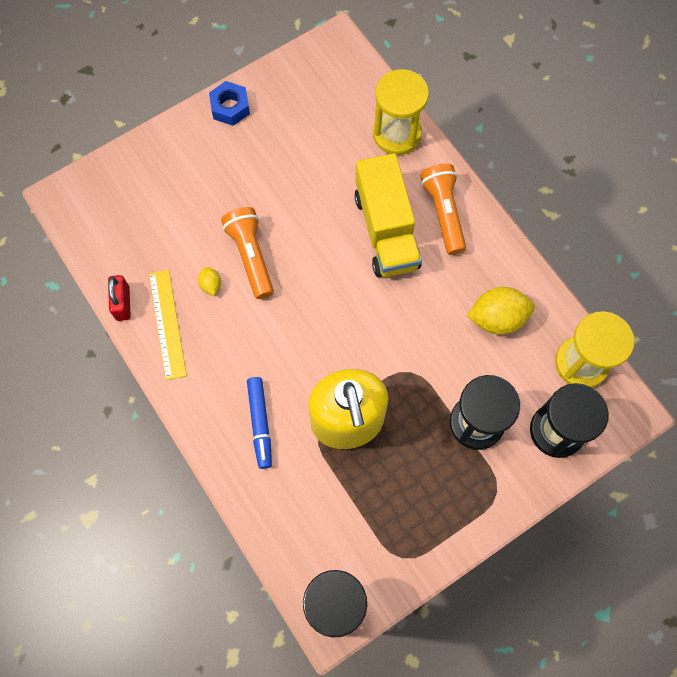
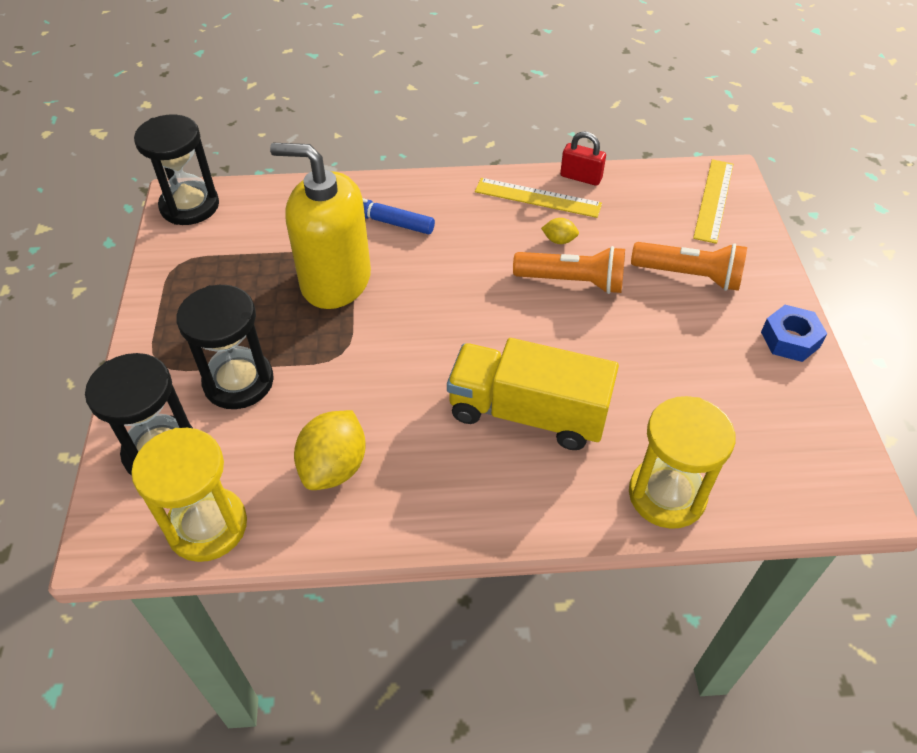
camera: 120 degrees right, 20 degrees down
(102, 197) = (713, 200): none -> yellow ruler
(443, 213) = (514, 486): orange flashlight -> orange flashlight (689, 276)

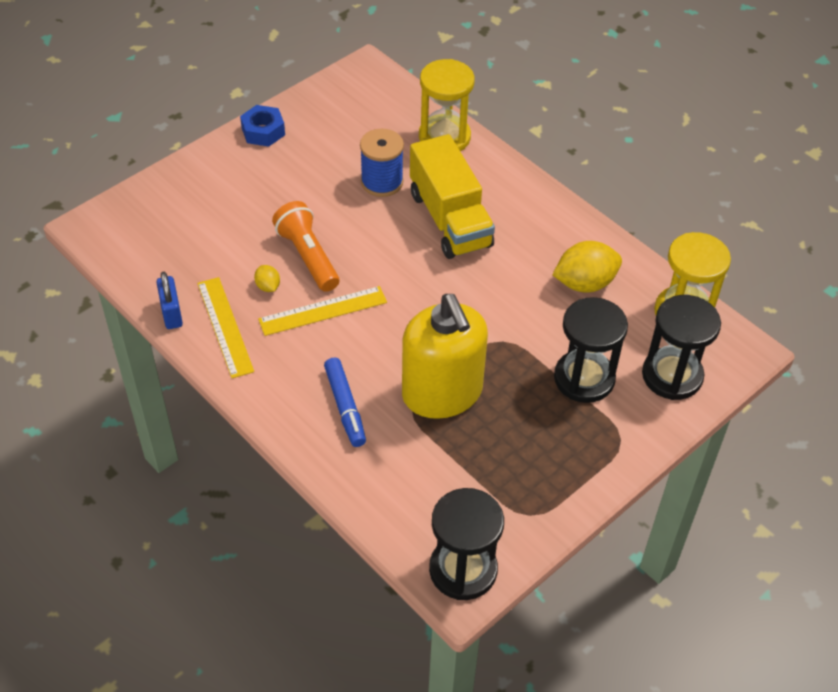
camera: 130 degrees left, 0 degrees up
(581, 177) = (171, 313): red padlock -> blue padlock
(632, 391) = (382, 182): none -> blue spool
(689, 276) = (242, 199): orange flashlight -> none
(713, 200) = (134, 221): yellow ruler -> yellow ruler (323, 311)

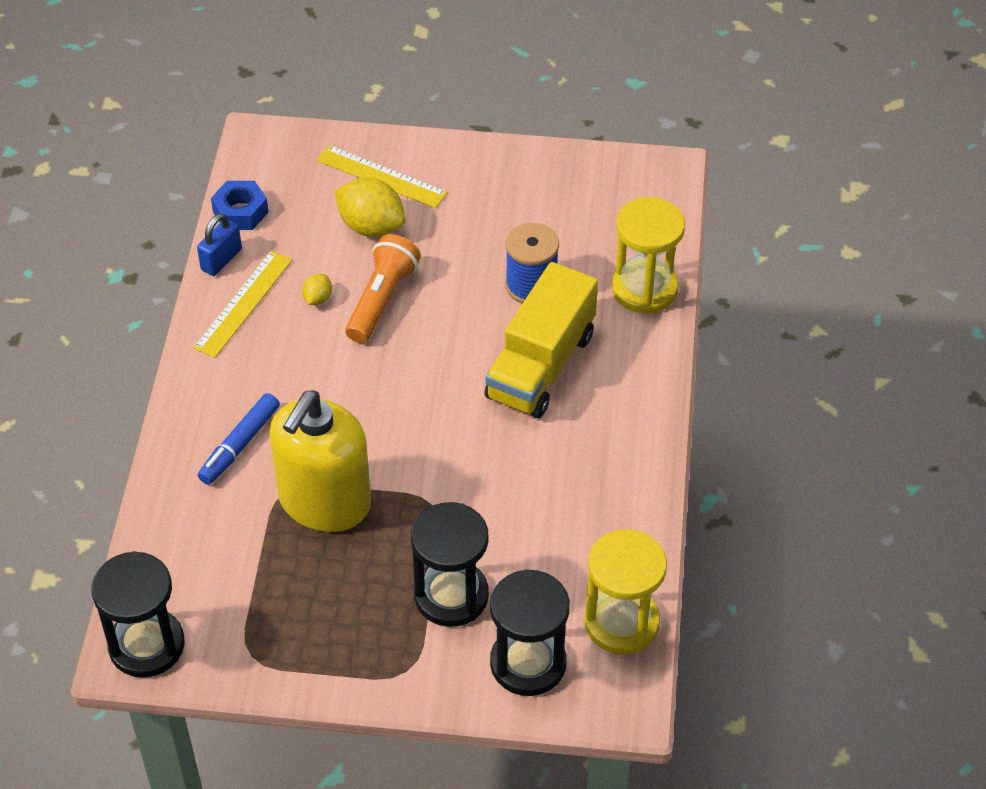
camera: 50 degrees right, 0 degrees up
(263, 131) = (497, 162): blue nut -> blue nut (240, 212)
(323, 311) = (330, 354): yellow ruler -> yellow ruler (381, 177)
(584, 283) = (573, 520): yellow lemon -> yellow lemon (371, 226)

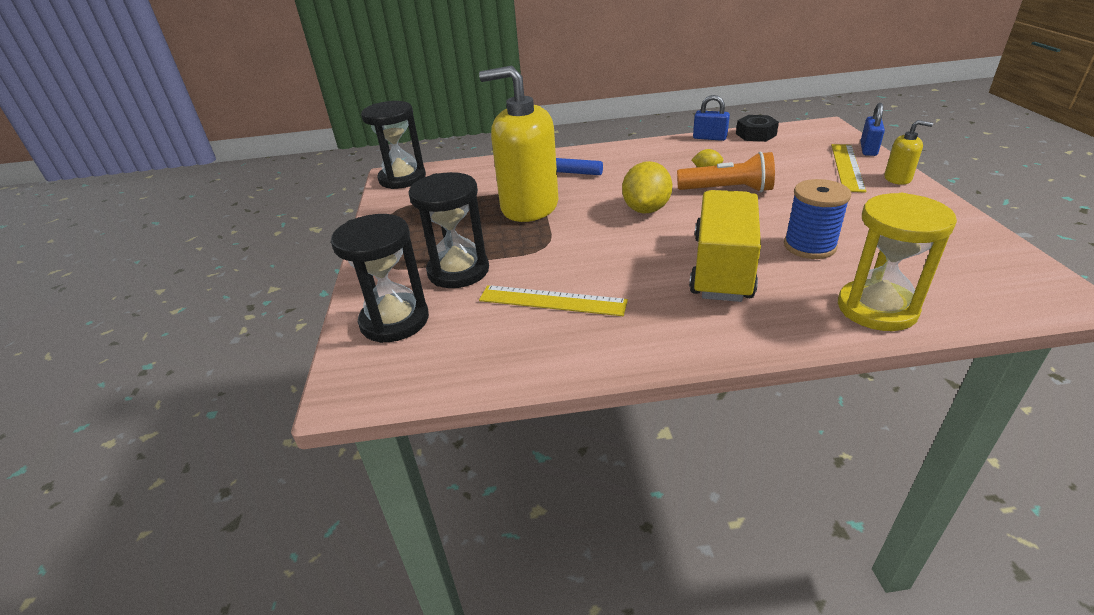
camera: 80 degrees right, 15 degrees down
(240, 212) = (756, 134): blue nut -> black nut
(243, 303) = (680, 150): yellow ruler -> yellow ruler (552, 301)
(347, 137) = (868, 149): none -> blue padlock
(371, 226) = (794, 173): yellow lemon -> yellow lemon (646, 209)
(430, 153) = (897, 178): none -> yellow soap dispenser
(540, 366) = (722, 267): yellow truck -> yellow truck turned 90 degrees clockwise
(621, 622) = (444, 368): yellow hourglass -> none

